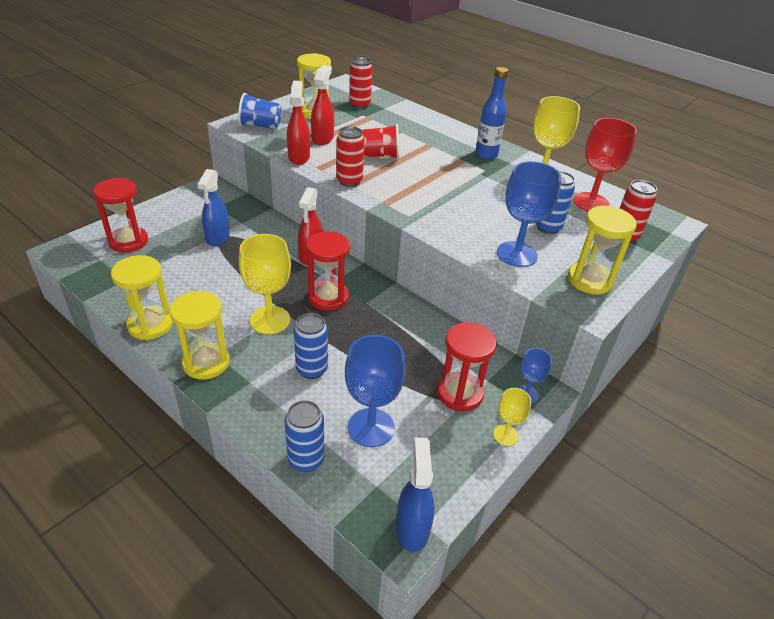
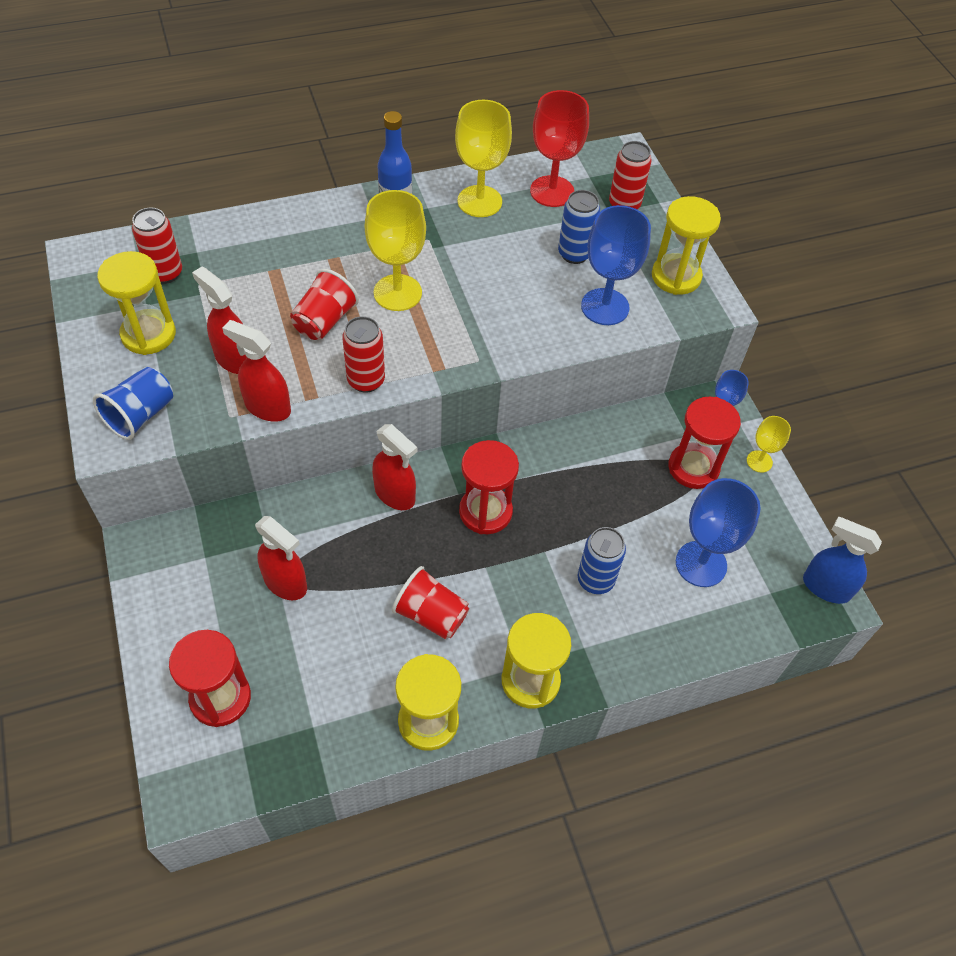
camera: 60 degrees left, 15 degrees up
(217, 238) = (285, 583): blue spray bottle -> red spray bottle
(231, 300) = (431, 615): none -> red cup
(270, 320) = (492, 588): yellow goblet -> yellow goblet (397, 293)
(306, 459) = (715, 638): blue can -> none

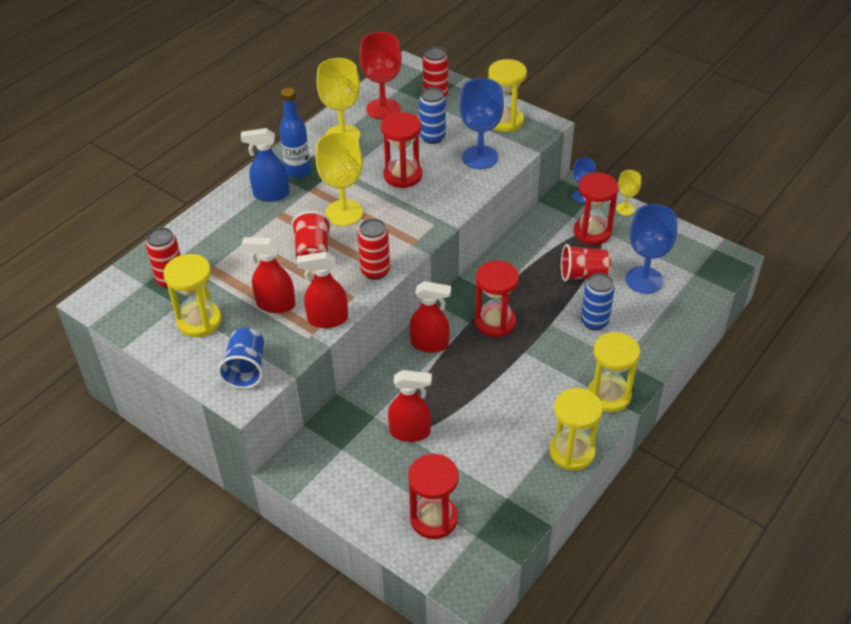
camera: 30 degrees left, 10 degrees down
(431, 615) = (517, 396): red cup -> red cup (583, 275)
(499, 283) = (403, 175): none -> red hourglass
(825, 587) = (719, 254): blue spray bottle -> blue spray bottle (271, 194)

